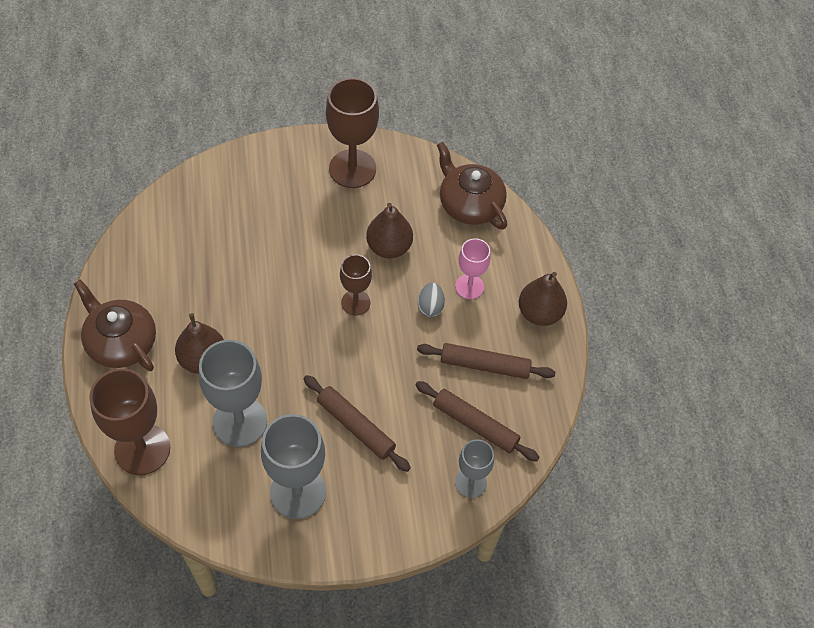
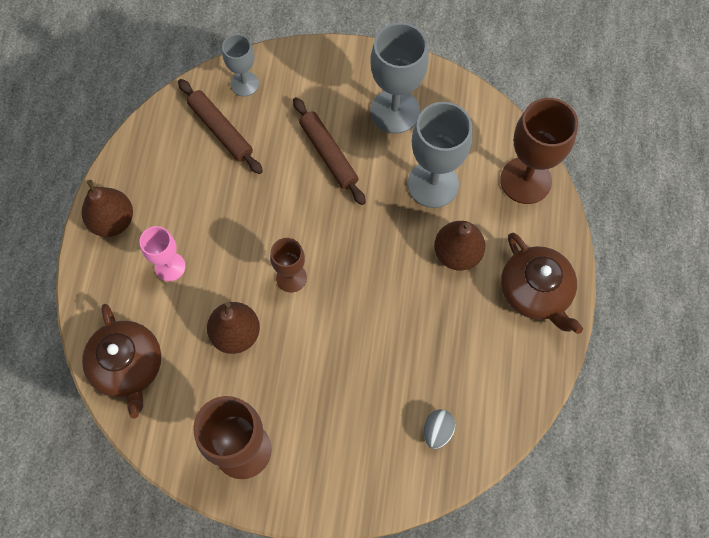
camera: 160 degrees left, 10 degrees up
(430, 306) = (218, 254): grey egg -> grey egg (437, 431)
(485, 365) = (189, 182): brown rolling pin -> none

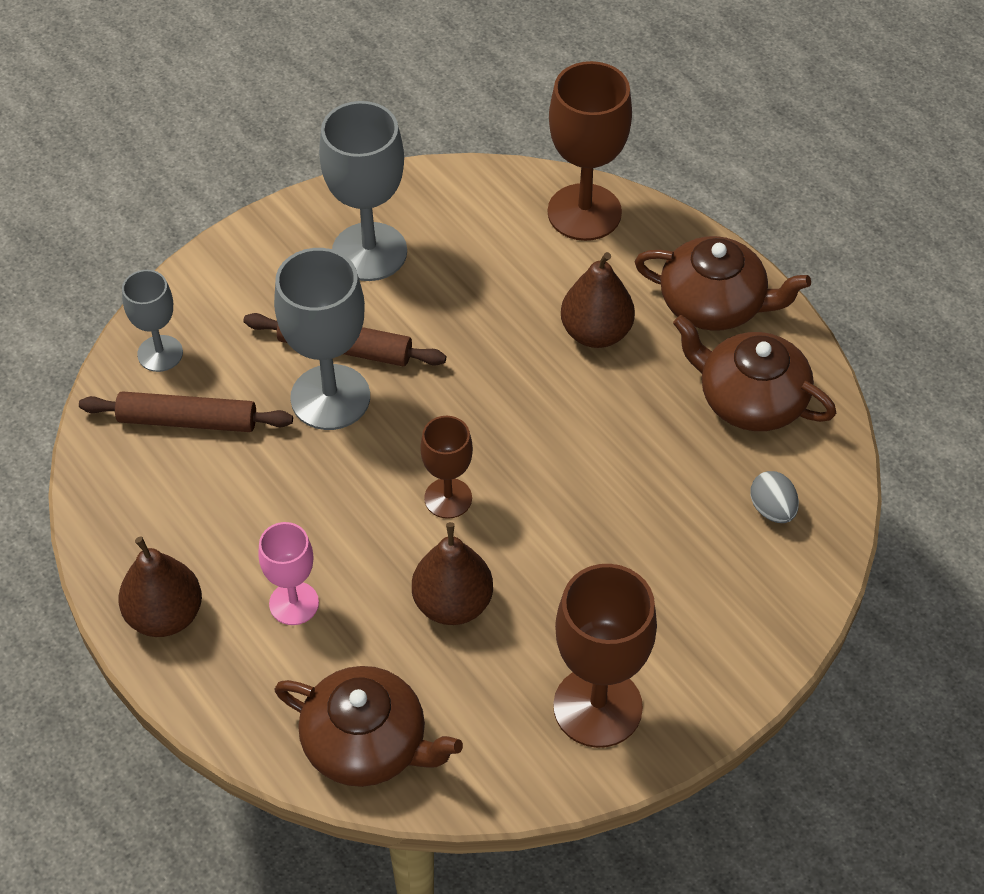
camera: 45 degrees left, 15 degrees down
(433, 184) = (493, 289): grey goblet -> grey goblet (330, 397)
(494, 362) = (750, 399): none -> brown teapot

